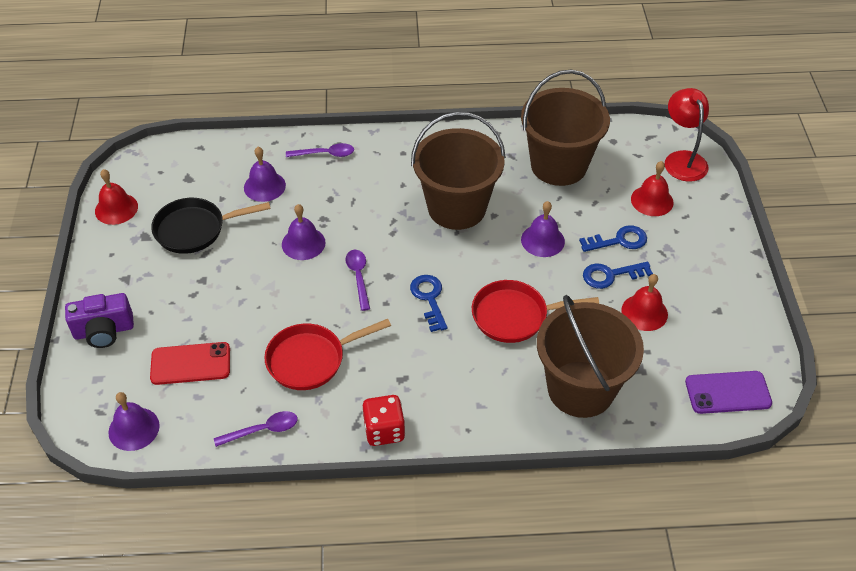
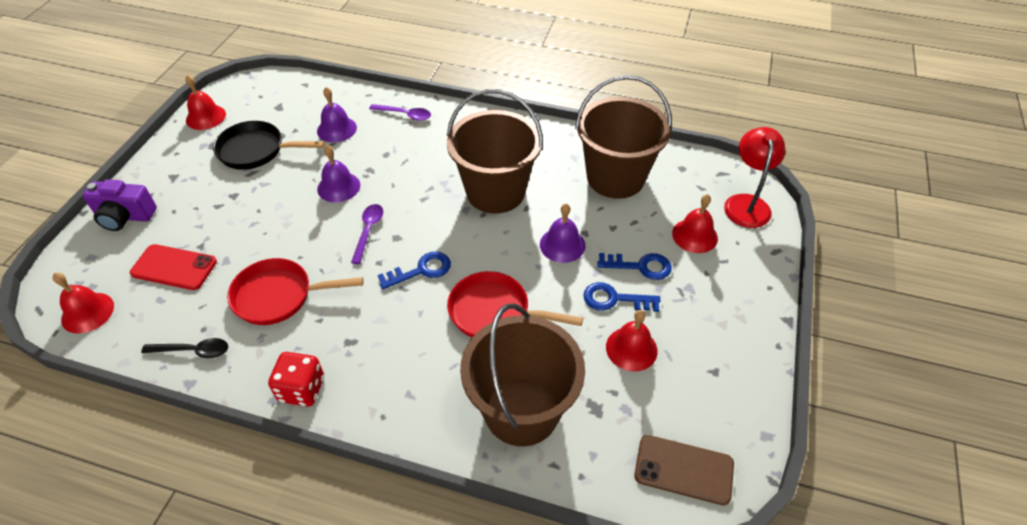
camera: 20 degrees right, 0 degrees up
(134, 429) = (87, 312): purple bell -> red bell
(263, 430) = (193, 351): purple spoon -> black spoon
(429, 299) = (421, 270): blue key -> blue key turned 60 degrees clockwise
(728, 393) = (683, 470): purple phone -> brown phone

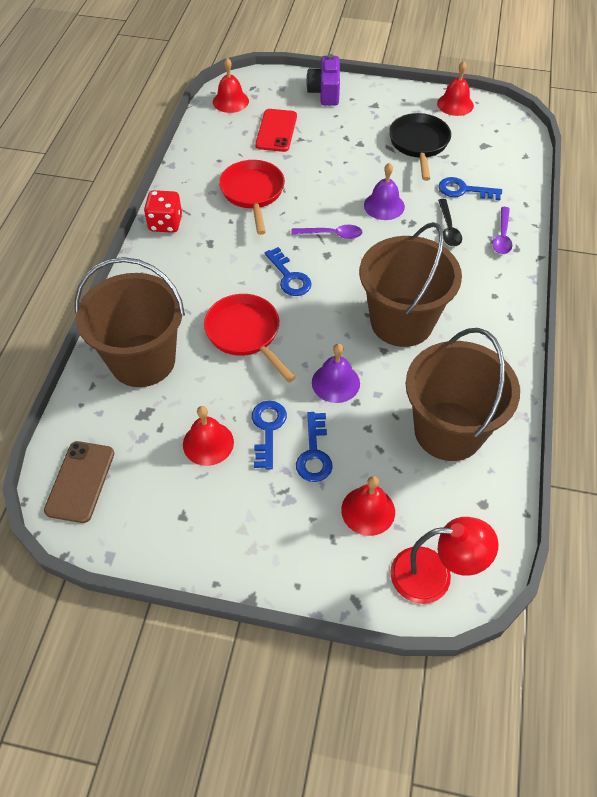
camera: 85 degrees right, 5 degrees up
(193, 351) = (199, 160): black spoon -> black spoon (448, 229)
(336, 129) = (464, 190): purple bell -> blue key
(494, 312) = (246, 334): red pan -> red pan turned 45 degrees counterclockwise

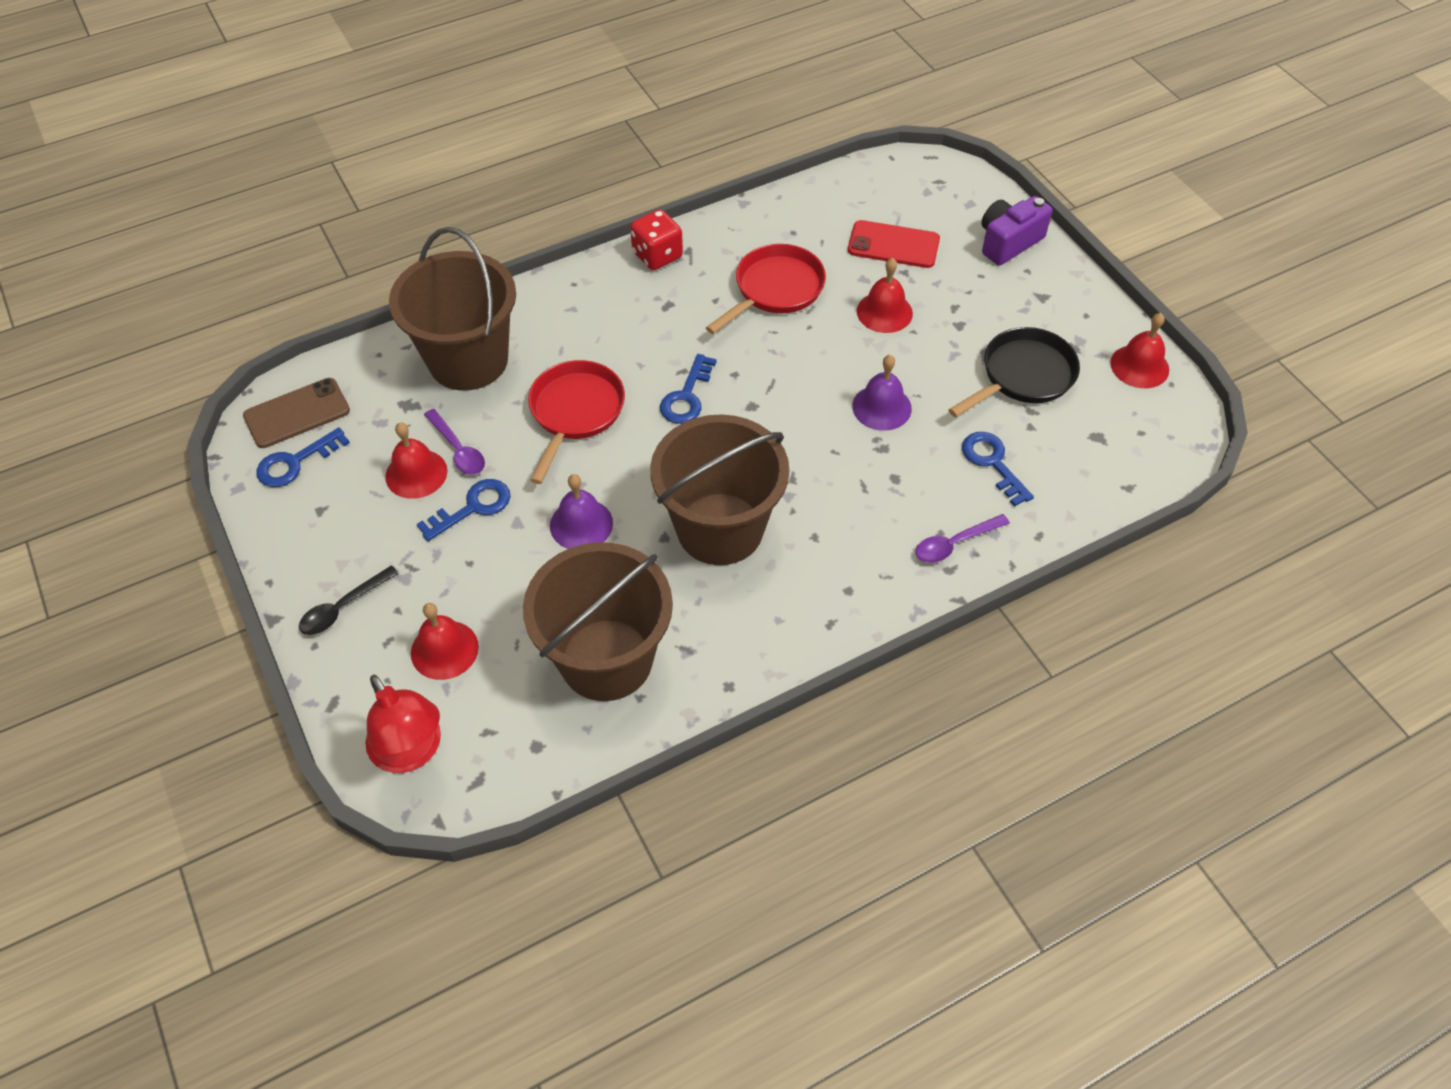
camera: 50 degrees right, 0 degrees up
(230, 101) = (894, 180): red bell -> red bell (884, 312)
(276, 131) = (893, 245): red phone -> red phone turned 45 degrees clockwise
(314, 453) = (476, 563): blue key -> blue key (295, 462)
(332, 234) = (786, 391): purple spoon -> purple spoon (458, 450)
(448, 229) = (910, 486): black spoon -> black spoon (342, 608)

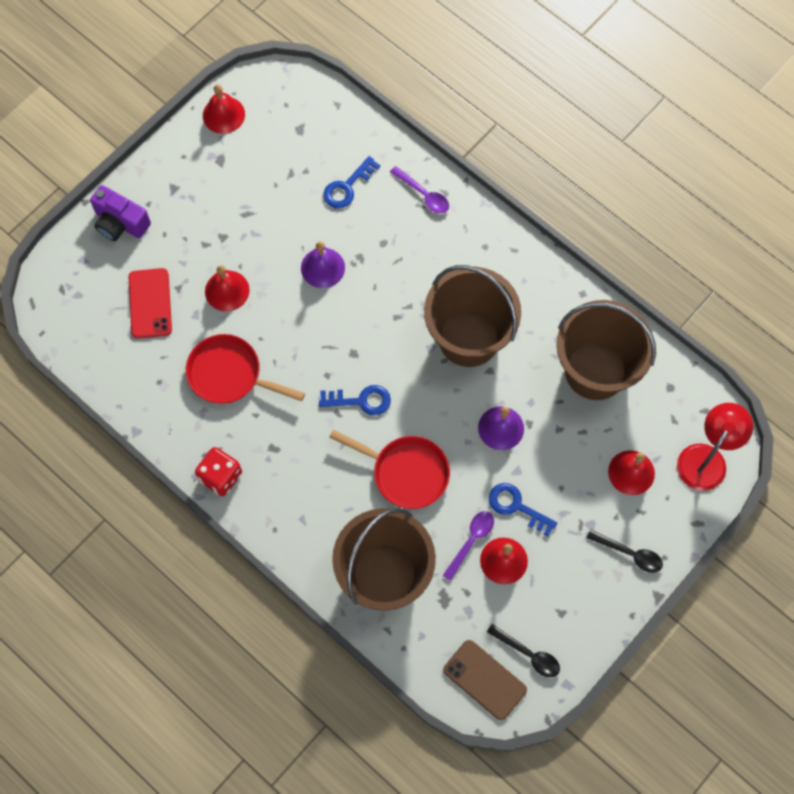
camera: 110 degrees left, 15 degrees up
(295, 462) = (528, 654): blue key -> black spoon
(575, 413) = (405, 472): red pan -> red pan turned 150 degrees counterclockwise
(1023, 376) = (259, 184): black pan -> none

